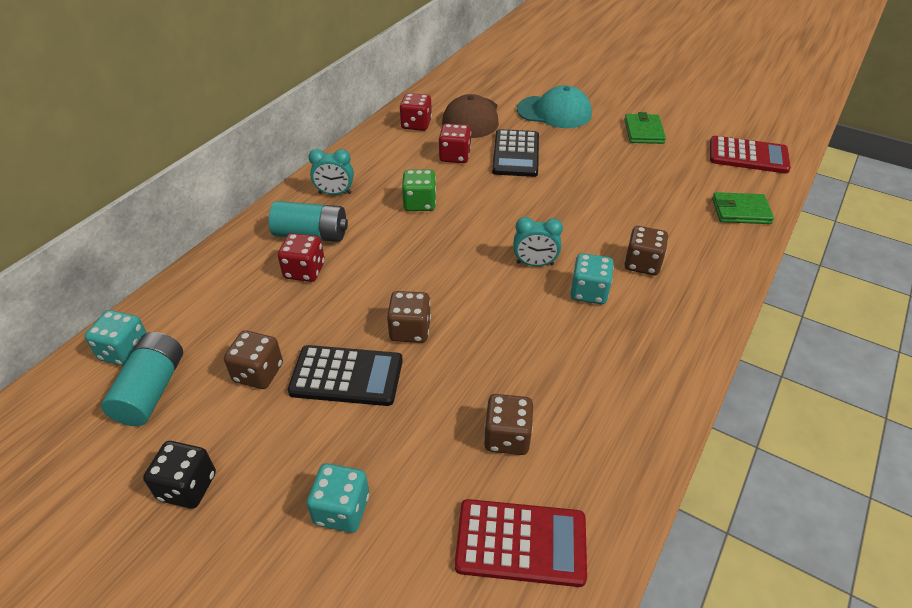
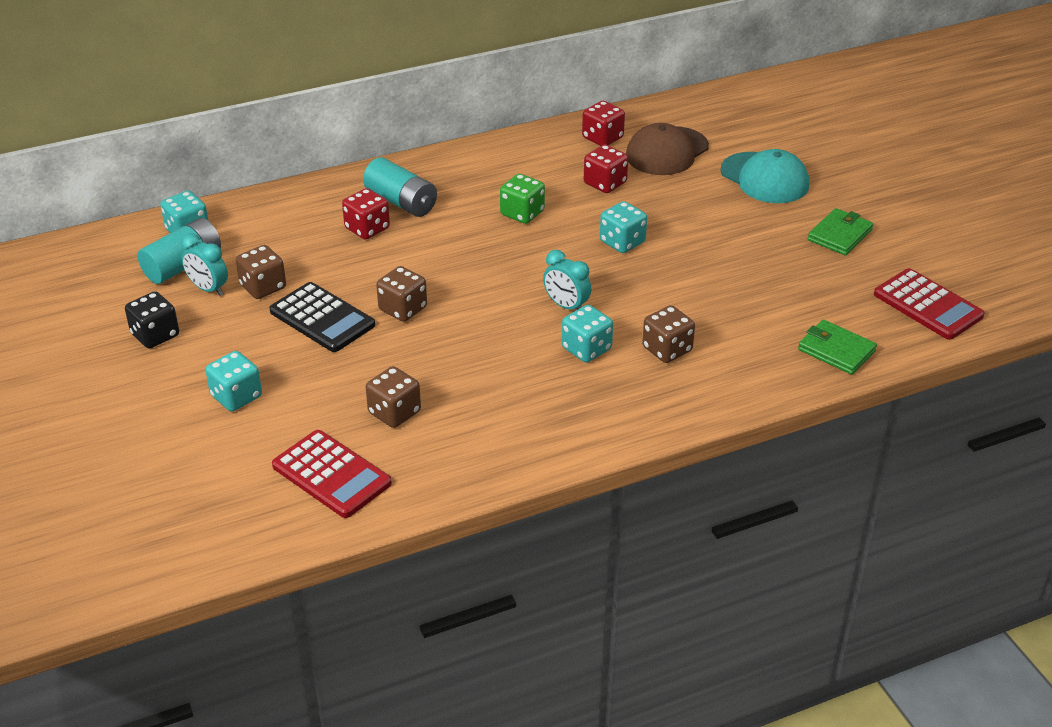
camera: 35 degrees right, 5 degrees down
(335, 193) = (457, 174): turquoise clock -> turquoise clock (208, 289)
(515, 154) = (669, 204): black calculator -> none
(516, 195) = (622, 242): none -> turquoise dice

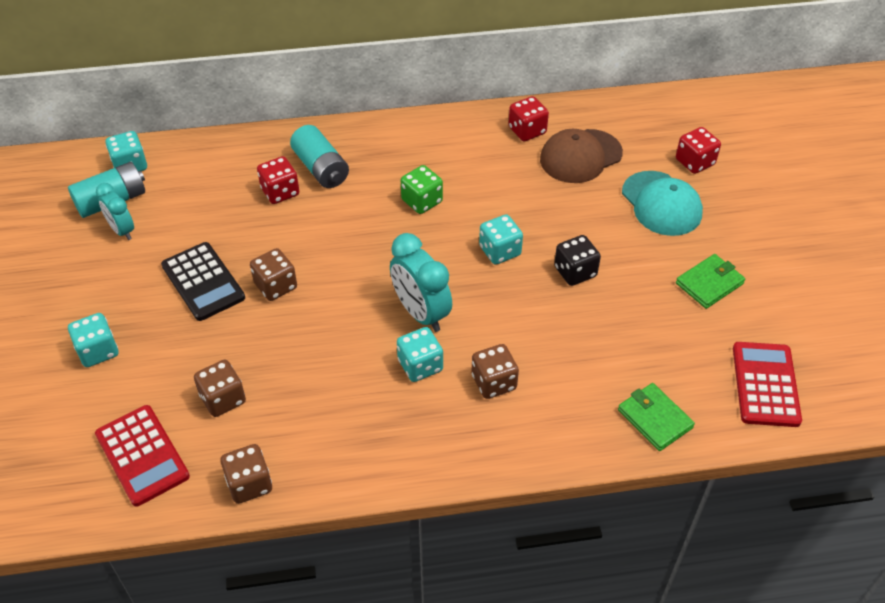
camera: 15 degrees right, 10 degrees up
(155, 335) = (59, 271): black dice -> black dice (575, 272)
(263, 287) = (167, 237): brown dice -> brown dice (249, 484)
(566, 306) = (421, 313): turquoise clock -> turquoise clock, size x1.60
(605, 183) = (509, 182): red dice -> red dice (694, 162)
(927, 305) = (765, 384): red calculator -> red calculator turned 150 degrees counterclockwise

